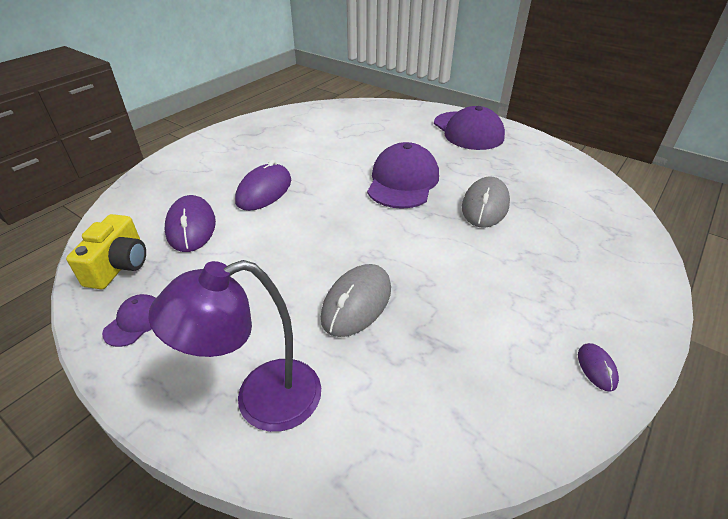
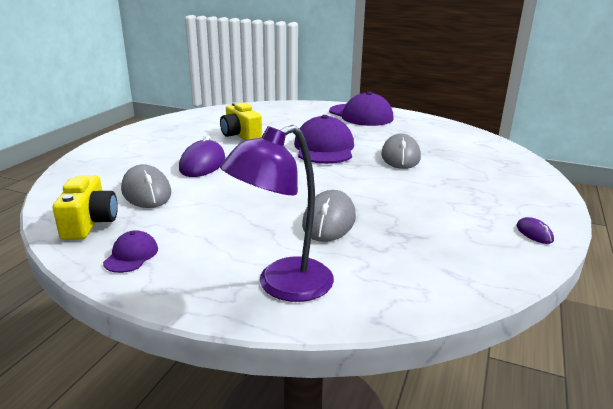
camera: 15 degrees left, 15 degrees down
(191, 227) = (146, 192): purple mouse -> grey mouse
(322, 150) = (240, 135): none -> yellow camera

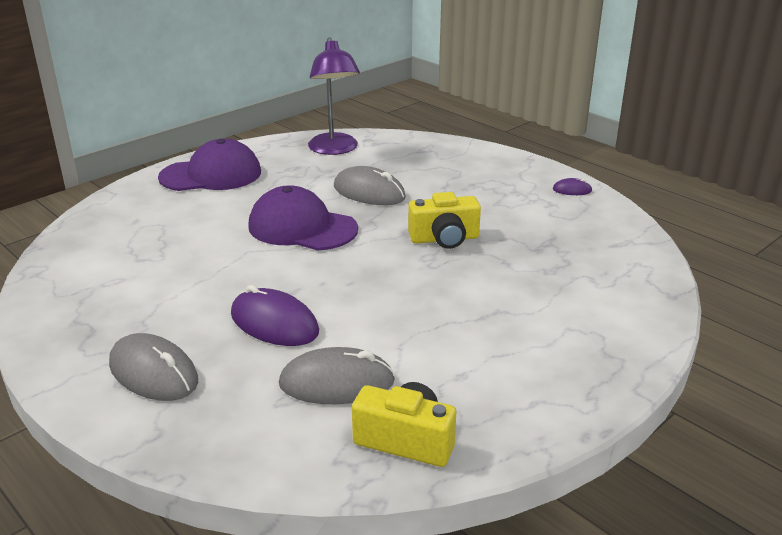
camera: 65 degrees left, 5 degrees up
(131, 255) = (511, 412): purple cap -> none
(240, 135) = (191, 274): yellow camera -> yellow camera (444, 239)
(282, 286) = (609, 327): purple lamp -> purple lamp (334, 149)
(329, 221) = (497, 273): grey mouse -> grey mouse (153, 373)

